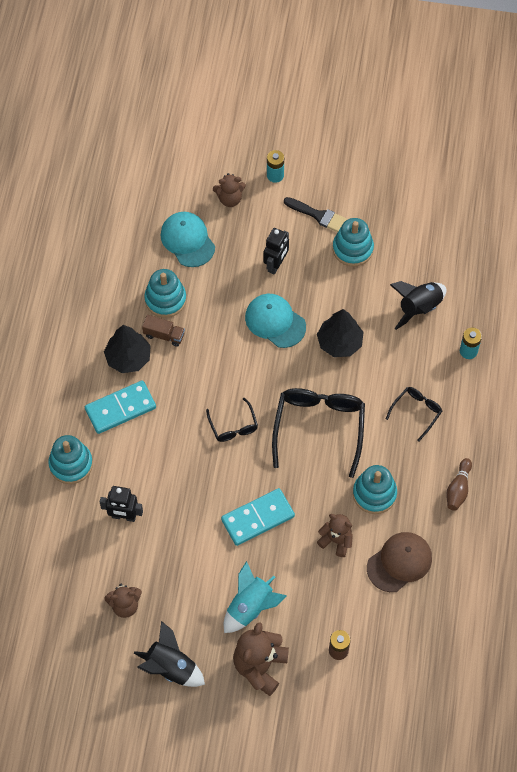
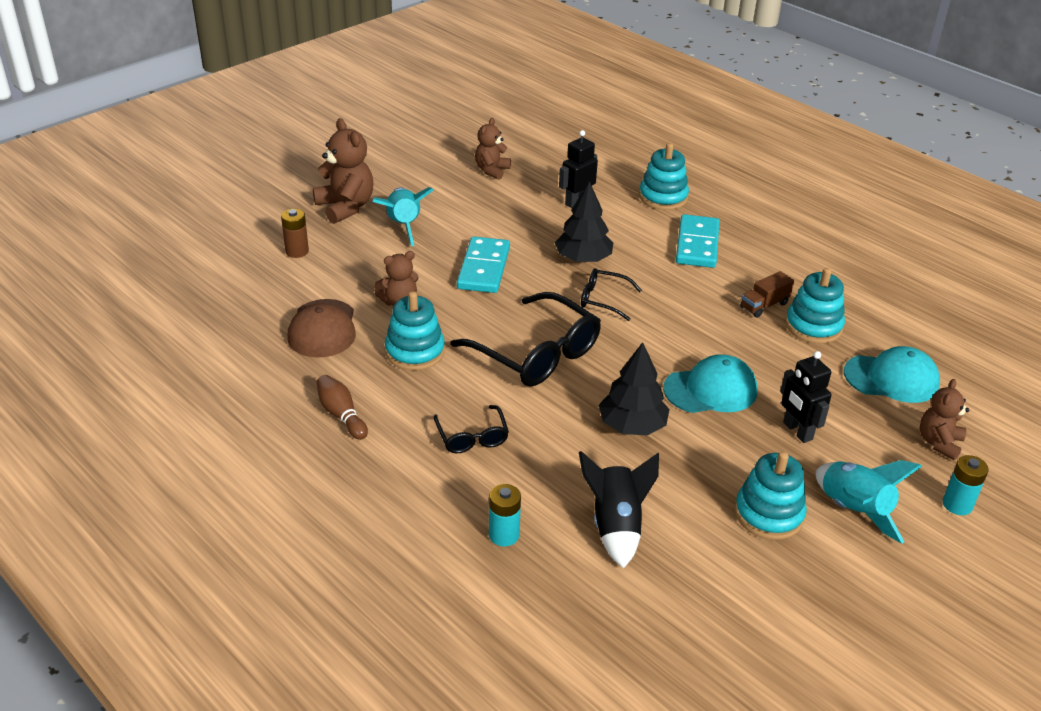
camera: 125 degrees right, 25 degrees down
(128, 358) = (755, 272): black tree -> black tree (583, 259)
(170, 667) = (408, 168): black rocket -> none
(318, 215) = (853, 510): black brush -> turquoise rocket

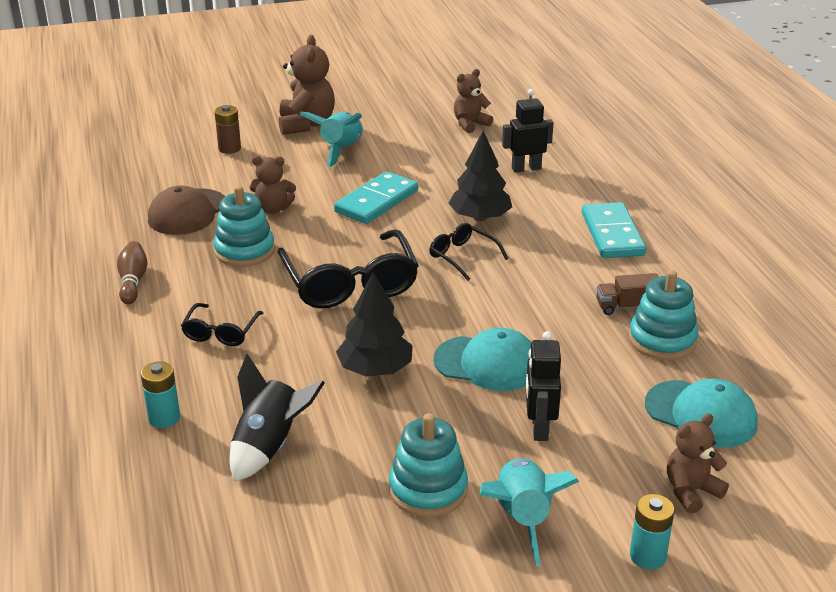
camera: 30 degrees right, 5 degrees down
(663, 197) = (620, 185): turquoise stacking toy -> none
(697, 244) = (612, 234): turquoise domino -> turquoise domino turned 45 degrees counterclockwise

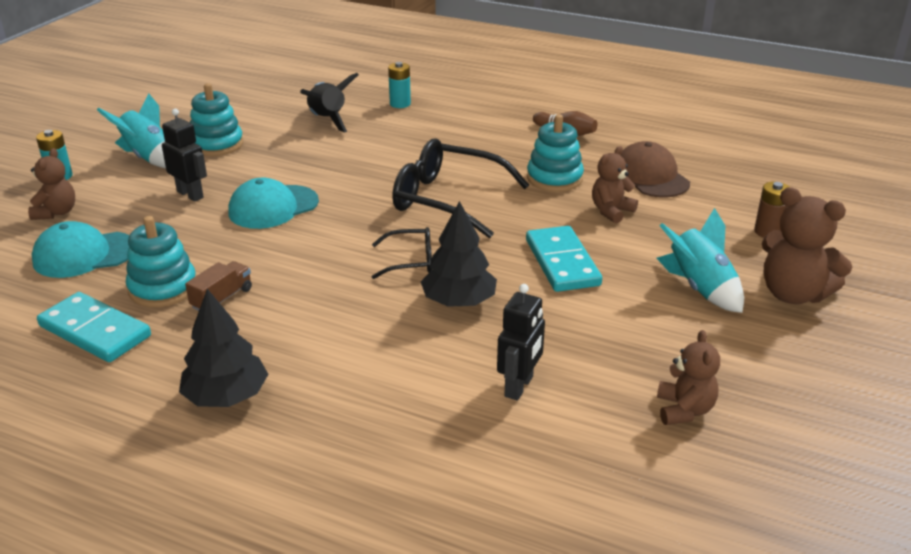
camera: 130 degrees right, 0 degrees up
(221, 332) = (458, 140): black glasses -> none
(375, 369) = (336, 170): black tree -> black tree (226, 396)
(612, 234) = (320, 361): turquoise domino -> turquoise domino (95, 331)

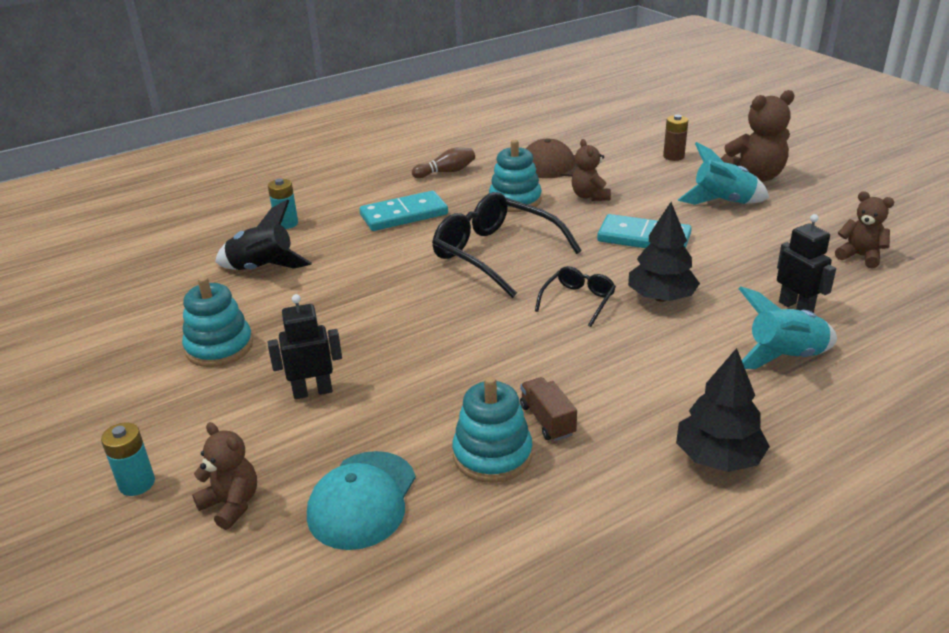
camera: 55 degrees left, 0 degrees up
(95, 331) = (536, 523): turquoise domino -> turquoise domino (404, 215)
(149, 158) = (185, 401): turquoise rocket -> turquoise rocket (784, 356)
(273, 207) = (403, 346): turquoise cap -> none
(448, 200) = (495, 254): black glasses -> black glasses turned 75 degrees clockwise

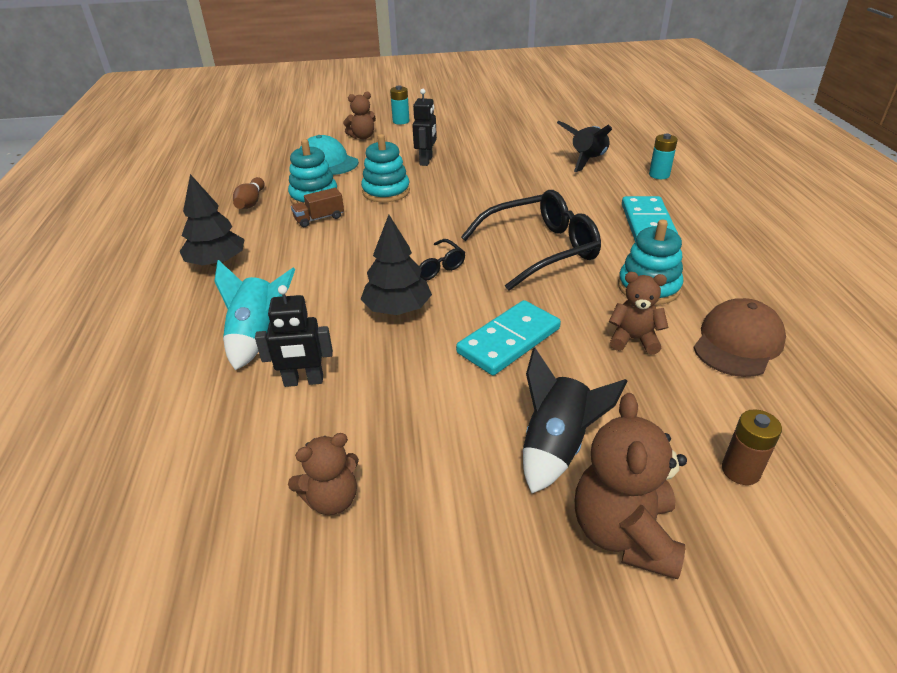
camera: 115 degrees right, 5 degrees up
(219, 347) = (497, 142): turquoise stacking toy -> turquoise stacking toy (386, 191)
(446, 172) = (745, 263): brown bowling pin -> brown bowling pin (251, 202)
(547, 420) = (319, 218): brown truck -> brown truck turned 150 degrees clockwise
(722, 202) = (557, 446): turquoise rocket -> black rocket

